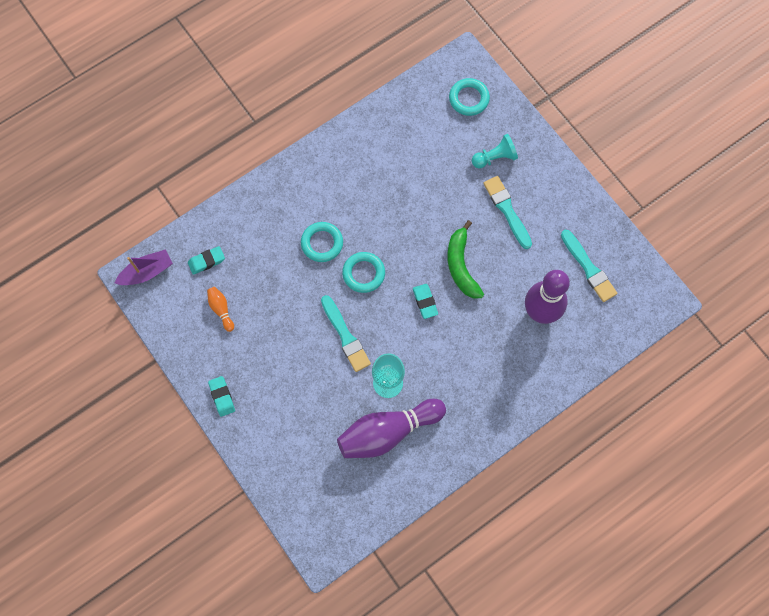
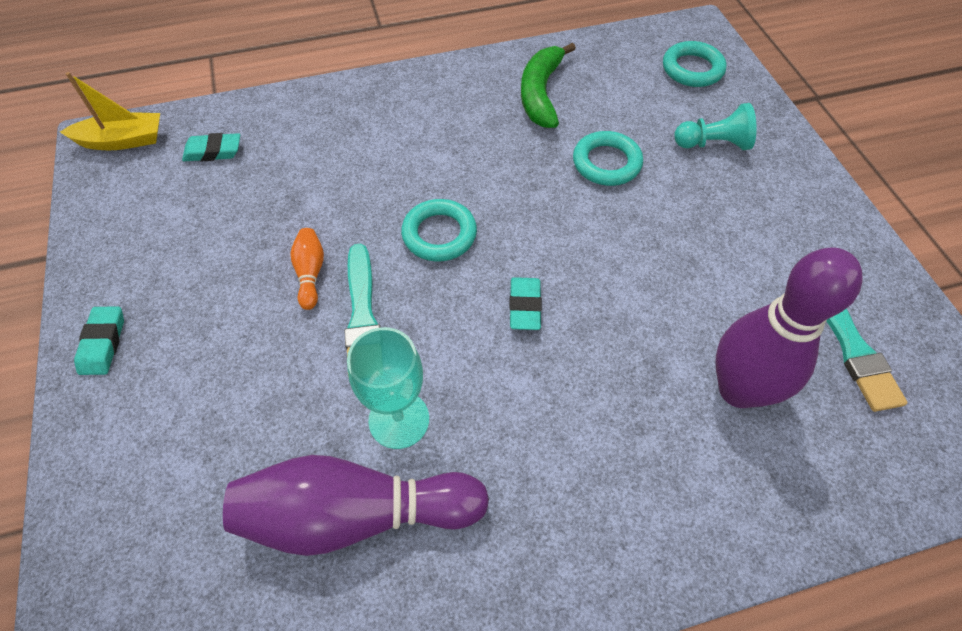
camera: 20 degrees right, 15 degrees down
(147, 272) = (122, 141): purple boat -> yellow boat
(221, 310) = (191, 217): orange bowling pin -> orange bowling pin (310, 273)
(322, 243) = (394, 177): turquoise ring -> turquoise ring (606, 163)
(461, 266) = (609, 271): green banana -> green banana (541, 94)
(507, 210) = (714, 216): turquoise brush -> none

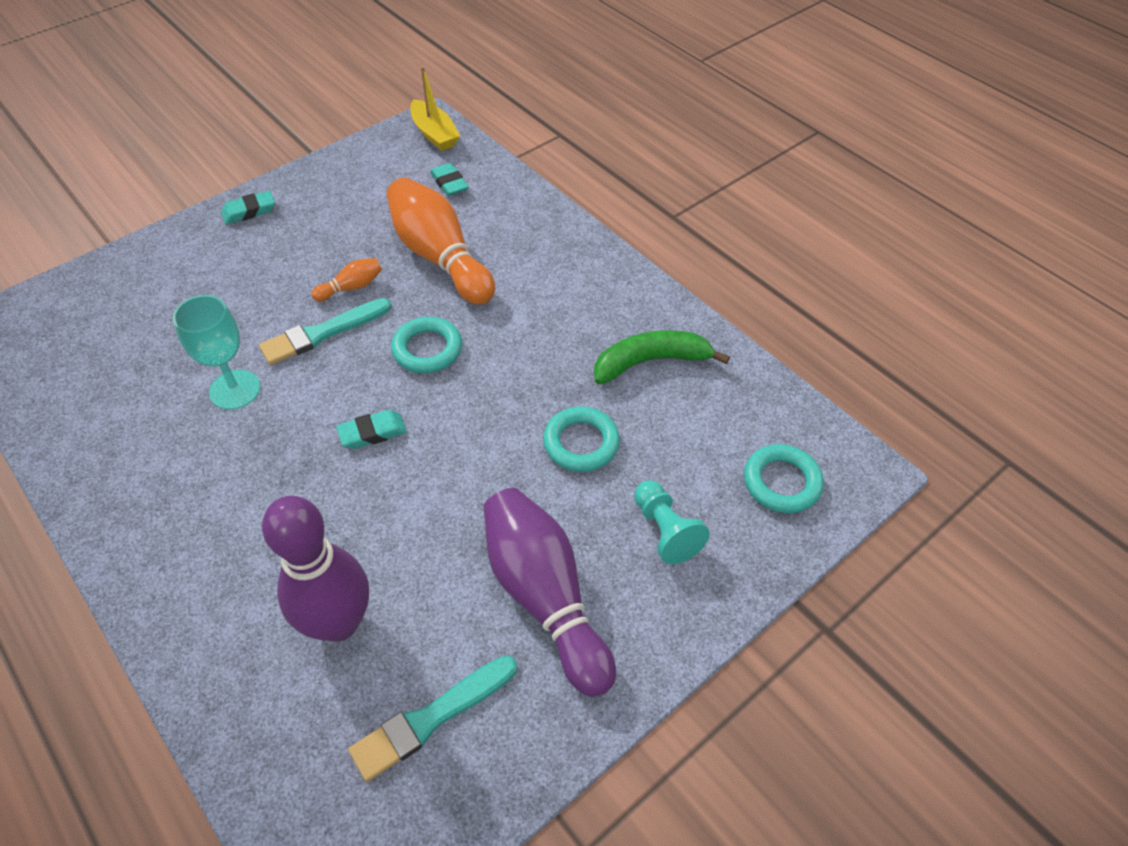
camera: 65 degrees right, 5 degrees down
(318, 189) = (440, 257): none -> orange bowling pin
(355, 514) = (151, 394): purple bowling pin -> purple bowling pin (544, 597)

